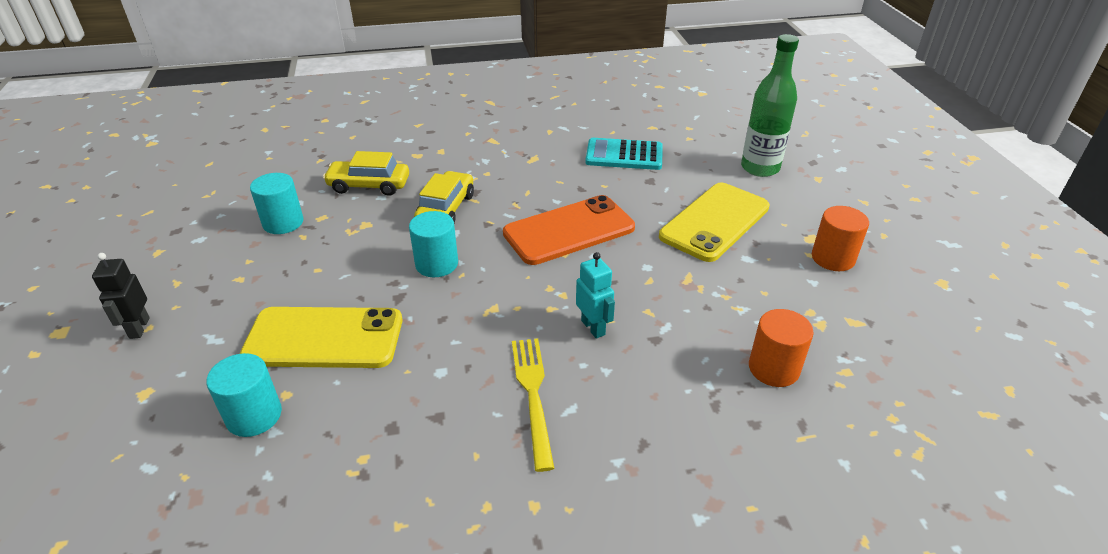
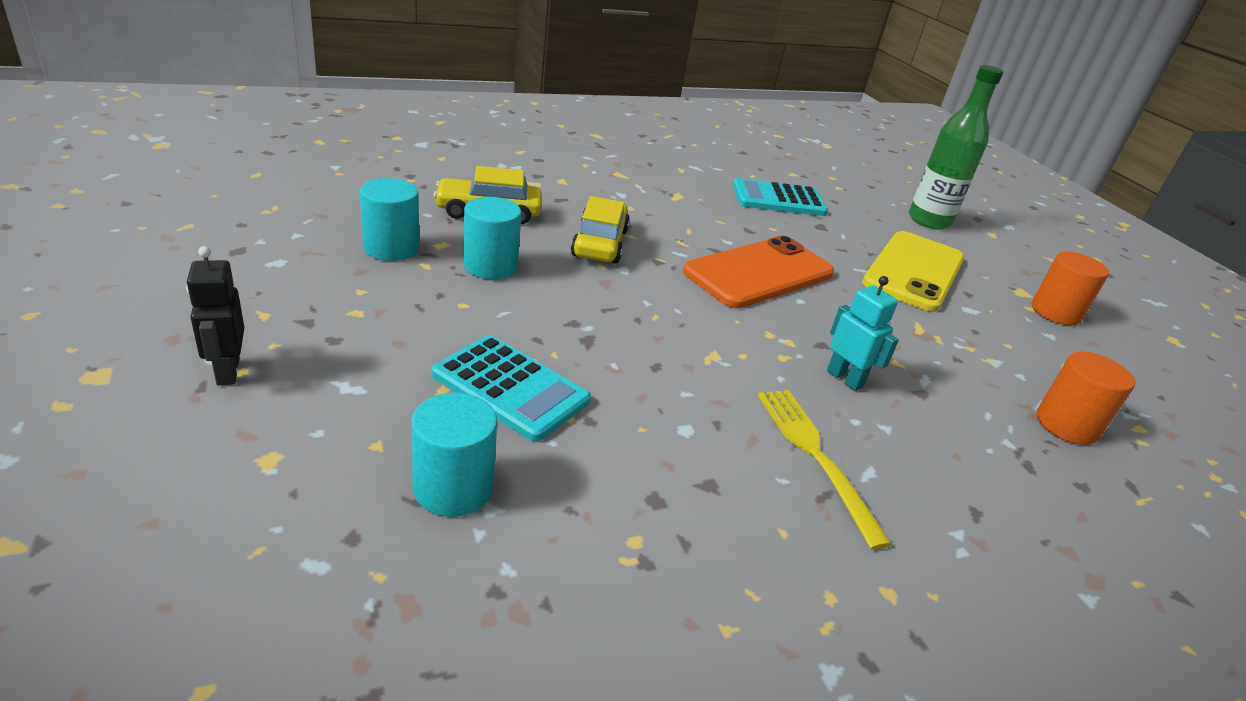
camera: 15 degrees left, 5 degrees down
(324, 338) = (510, 388): yellow phone -> turquoise calculator
(436, 264) = (618, 303): turquoise cylinder -> turquoise cylinder (490, 266)

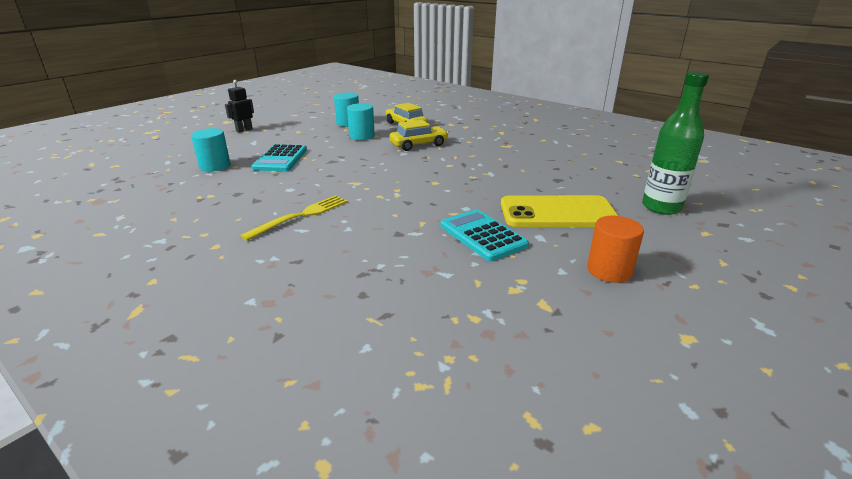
camera: 65 degrees right, 5 degrees down
(759, 273) = (458, 176): orange phone -> none
(778, 199) = (567, 164): turquoise calculator -> turquoise calculator (482, 235)
(844, 379) = (380, 212): turquoise robot -> none
(1066, 425) = (431, 284): orange cylinder -> none

